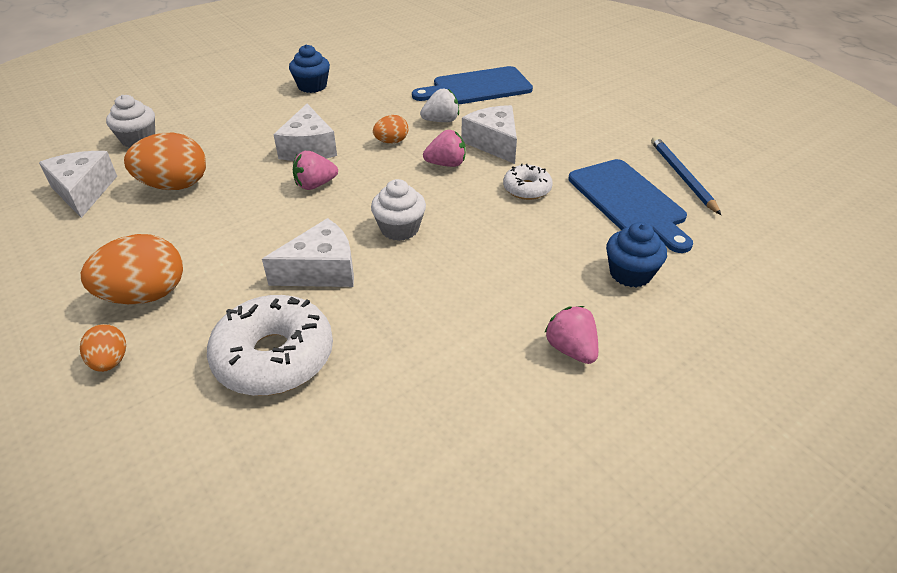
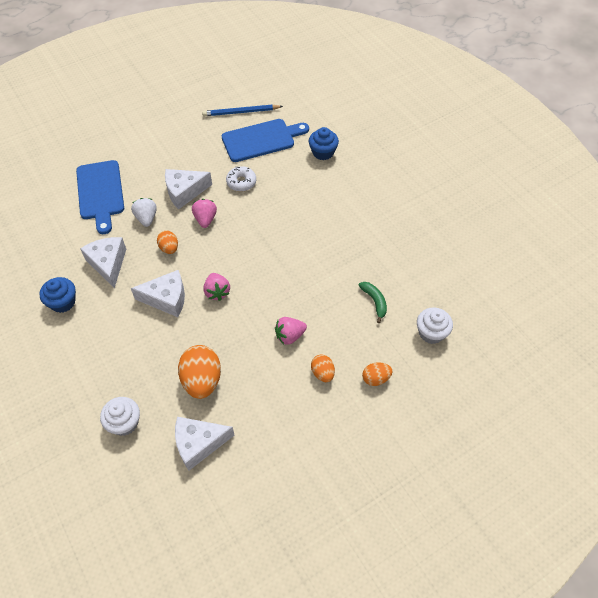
camera: 85 degrees left, 15 degrees up
(145, 295) = (322, 373): orange egg -> orange egg, size x0.54
(274, 357) = (374, 302): white donut -> green banana
(321, 270) = (308, 284): white cheese -> white cheese (108, 264)
(399, 229) = (273, 246): white cupcake -> white cupcake (431, 333)
(571, 349) = (373, 184): pink strawberry -> pink strawberry (289, 336)

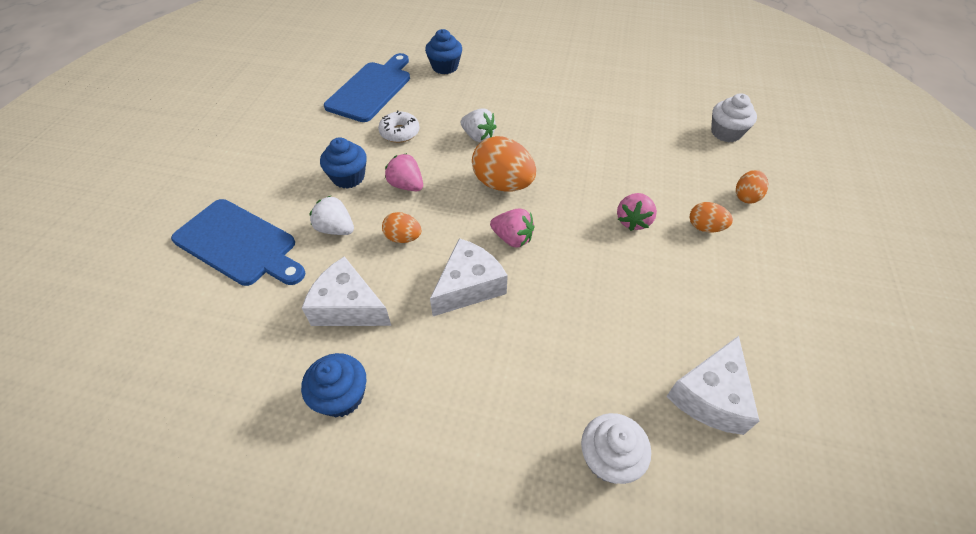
camera: 45 degrees left, 5 degrees down
(184, 192) = (348, 177): white cheese -> blue cupcake
(202, 380) = (619, 331): orange egg -> orange egg (503, 184)
(241, 112) = (318, 80): blue pencil -> none
(279, 217) = (478, 136): none -> white strawberry
(374, 302) = (654, 142): green banana -> none

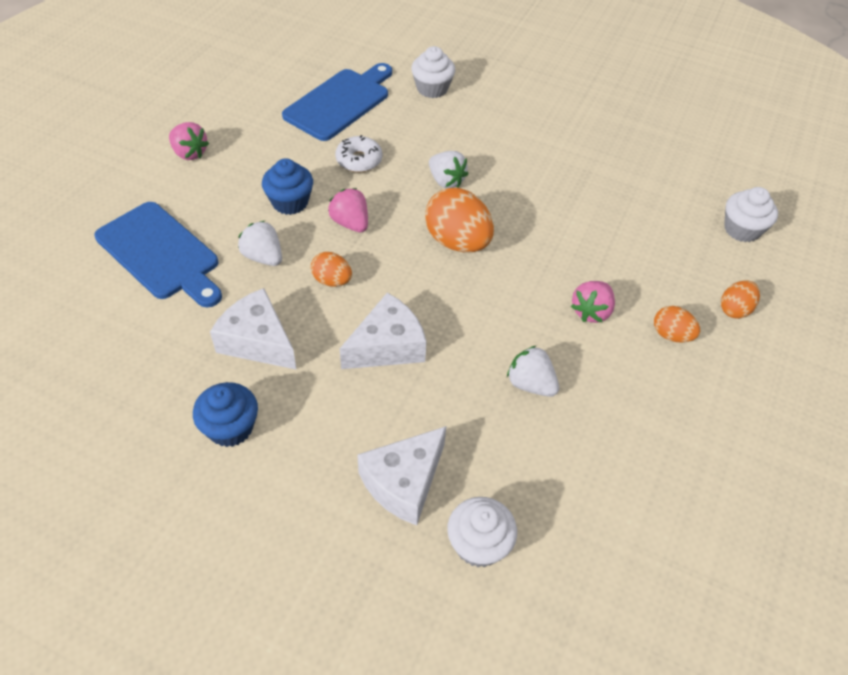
camera: 10 degrees right, 0 degrees up
(445, 67) = (432, 88): blue cupcake -> white cupcake
(512, 238) = (449, 304): pink strawberry -> pink strawberry (189, 153)
(604, 294) = (530, 384): none -> white strawberry
(710, 396) = (606, 510): white cheese -> white cheese (404, 482)

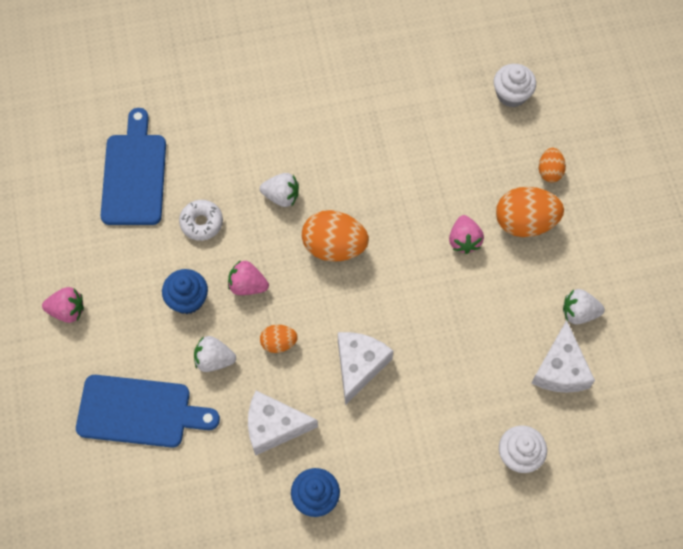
camera: 35 degrees left, 15 degrees up
(404, 482) = (448, 450): white cheese -> white cheese (560, 369)
(432, 88) = (193, 108): white cupcake -> none
(530, 384) = (468, 326): white strawberry -> white strawberry (579, 313)
(671, 335) = (525, 222): orange egg -> orange egg, size x1.84

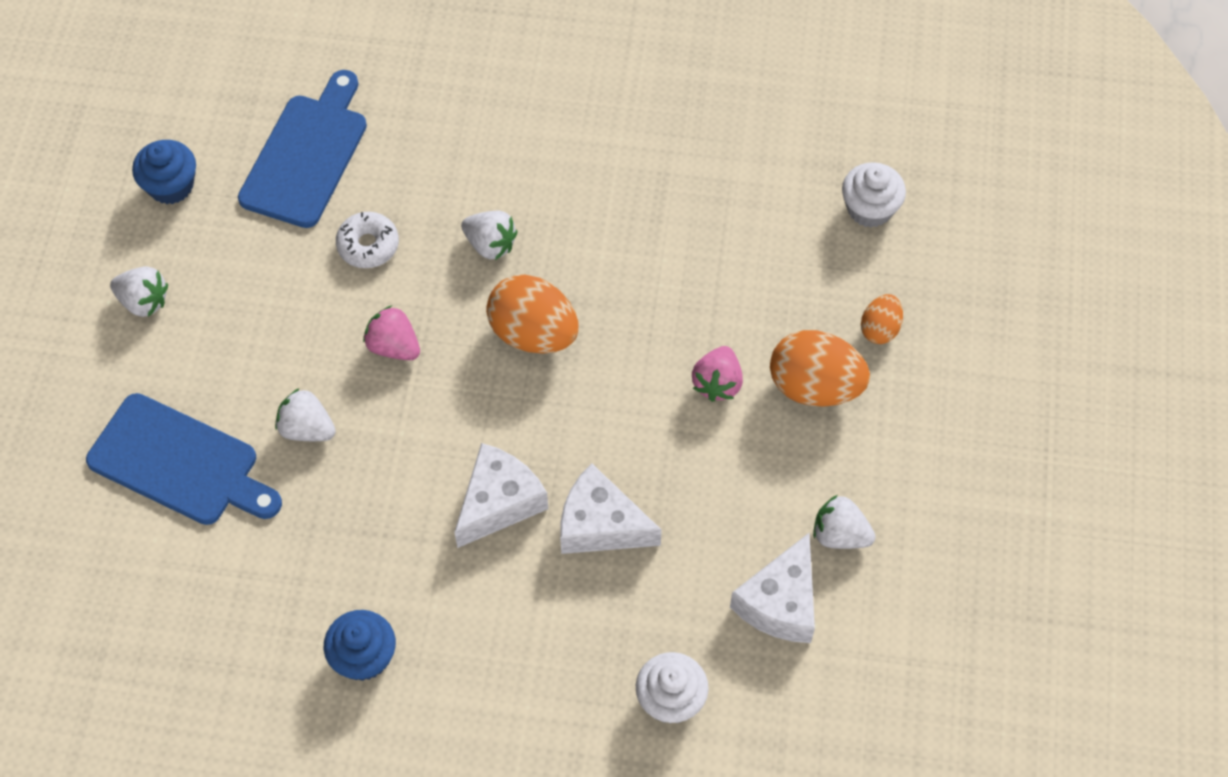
camera: 20 degrees right, 5 degrees down
(67, 310) = (144, 301): pink strawberry -> white strawberry
(187, 299) = (306, 338): blue cupcake -> blue cupcake (171, 186)
(274, 426) = (348, 543): white cheese -> white cheese (600, 524)
(278, 343) = (403, 435): orange egg -> none

